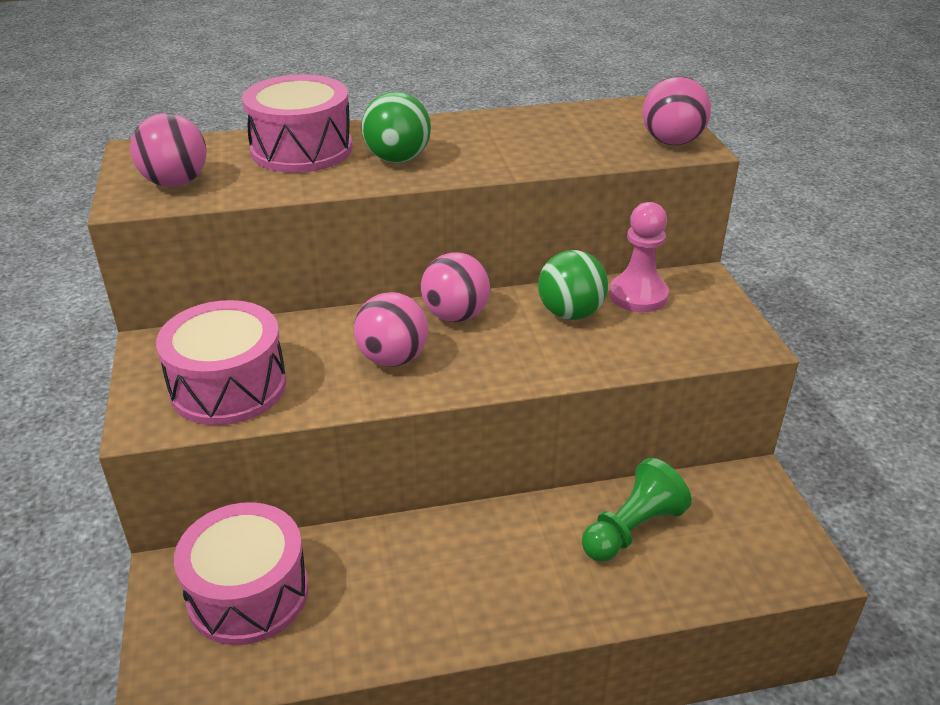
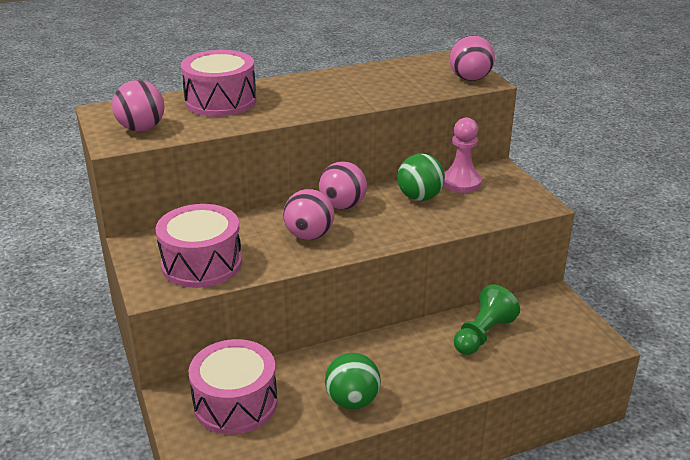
camera: 10 degrees left, 5 degrees down
(397, 159) = (290, 102): green ball -> green ball (352, 401)

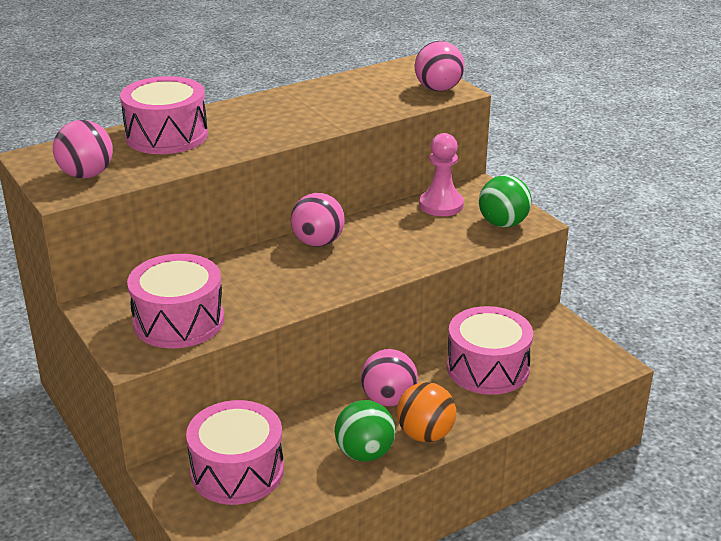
camera: 10 degrees left, 0 degrees up
(309, 235) = (290, 279): pink ball -> pink ball (388, 399)
(411, 390) = (425, 434): none -> orange ball
(419, 197) = (400, 225): green ball -> green ball (503, 224)
(483, 334) = (487, 368): green pawn -> pink drum

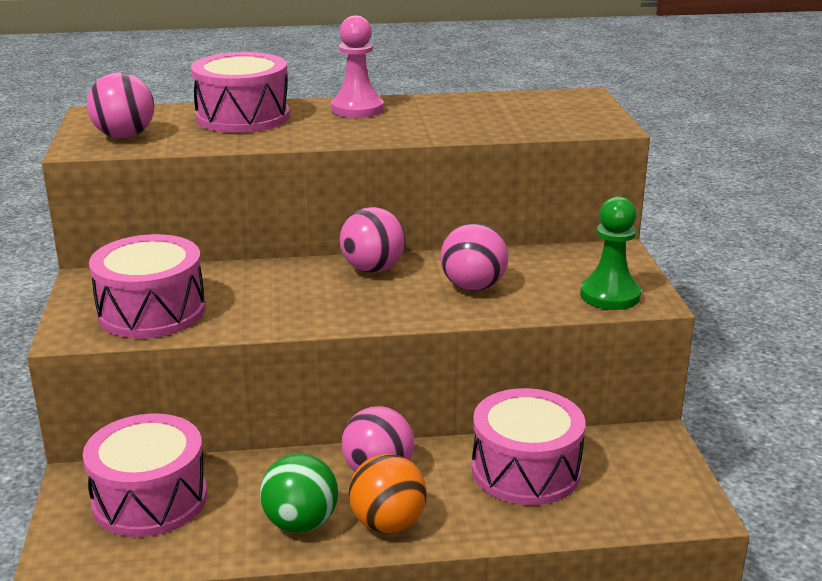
camera: 25 degrees right, 5 degrees down
(438, 89) = (589, 121): pink ball -> pink ball (473, 287)
(441, 205) = (551, 261): pink pawn -> pink pawn (357, 109)
(503, 224) = (610, 295): green ball -> green pawn

